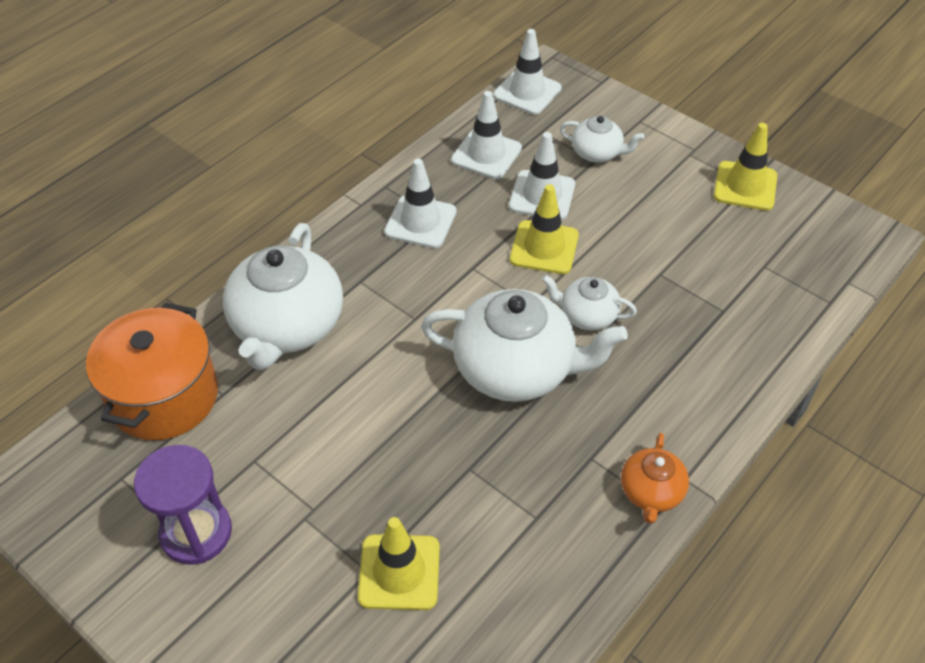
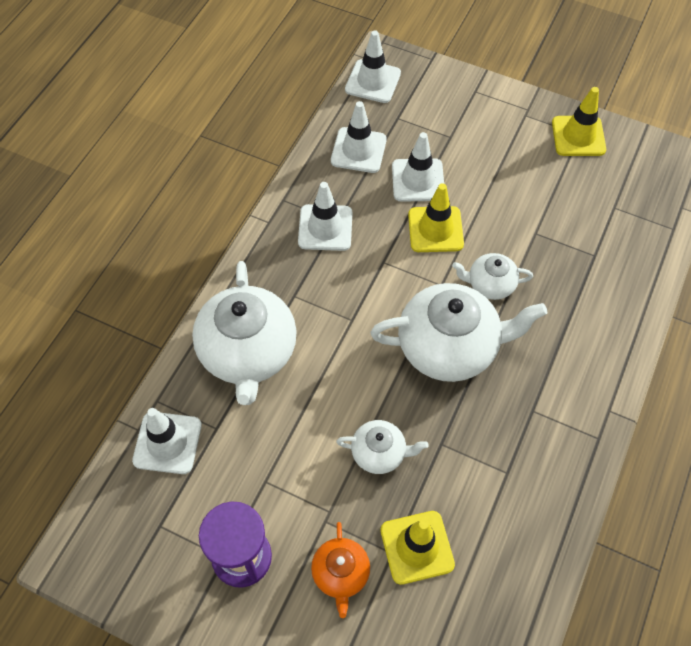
camera: 15 degrees left, 10 degrees up
(164, 396) = (167, 443): orange pot -> white traffic cone
(597, 153) = (450, 130): white teapot -> white teapot (379, 453)
(651, 492) = (587, 428): orange teapot -> orange teapot (341, 574)

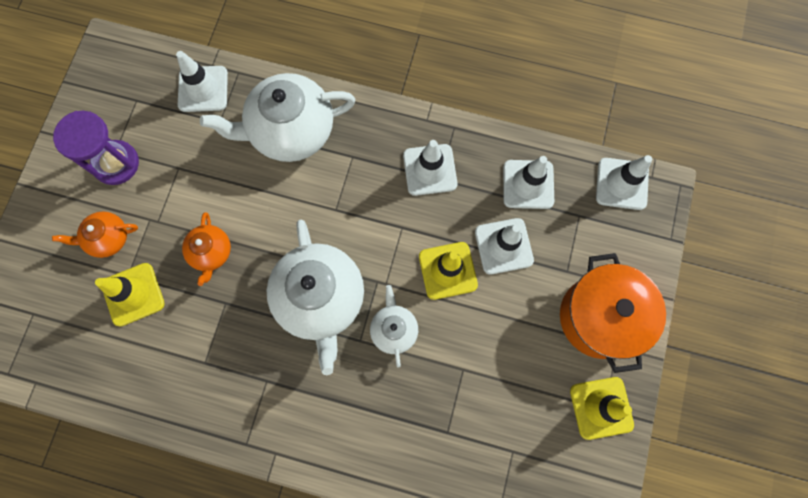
camera: 80 degrees right, 15 degrees up
(379, 453) = (211, 253): white teapot -> orange teapot
(496, 121) = (599, 317): none -> orange pot

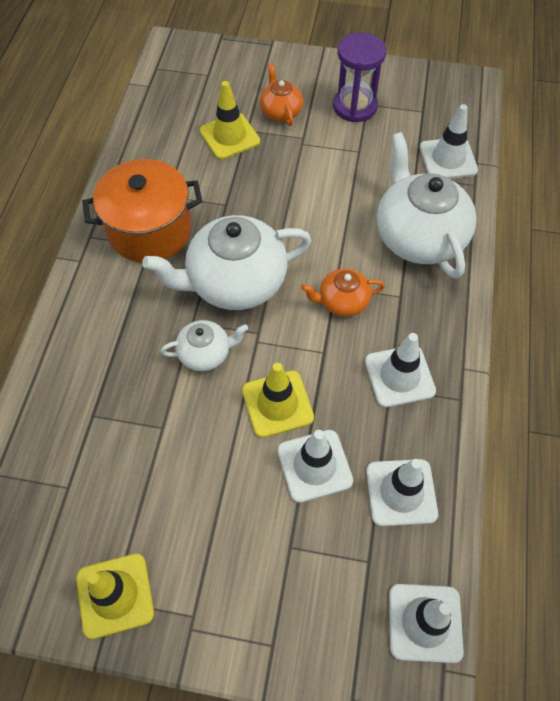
camera: 85 degrees right, 15 degrees down
(211, 253) = (275, 187): orange teapot -> orange teapot (342, 302)
(599, 317) = (232, 592): orange pot -> orange pot (150, 230)

